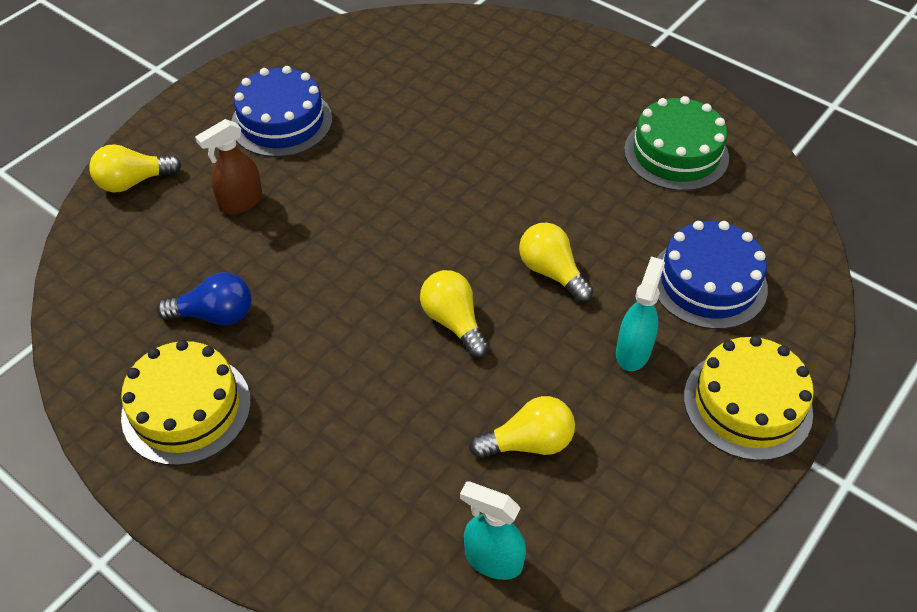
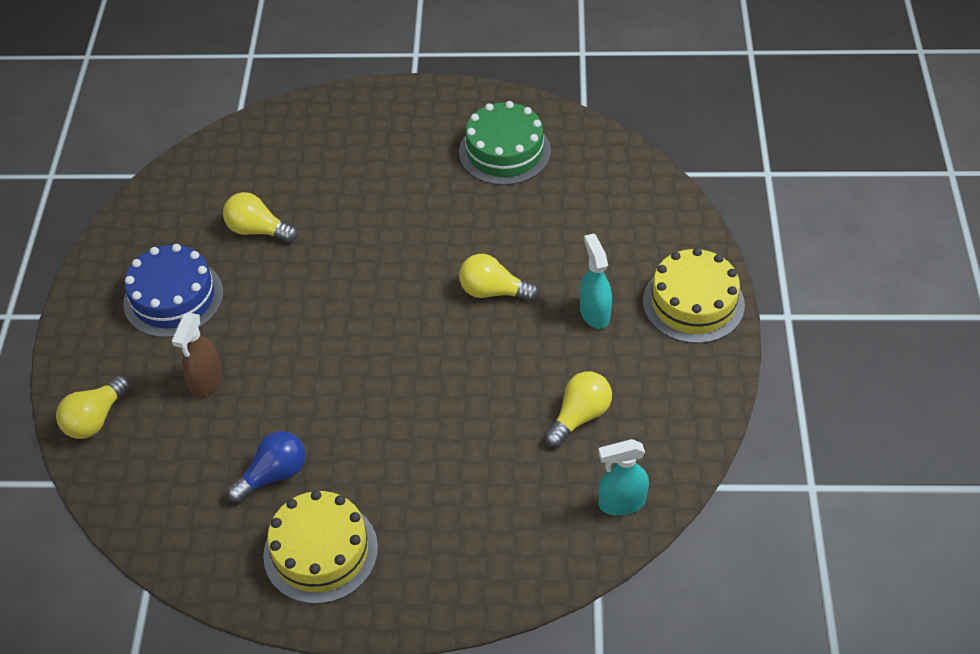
camera: 35 degrees left, 0 degrees up
(453, 322) = (456, 369): yellow light bulb -> yellow light bulb (258, 230)
(708, 282) = (604, 235): blue cake -> none

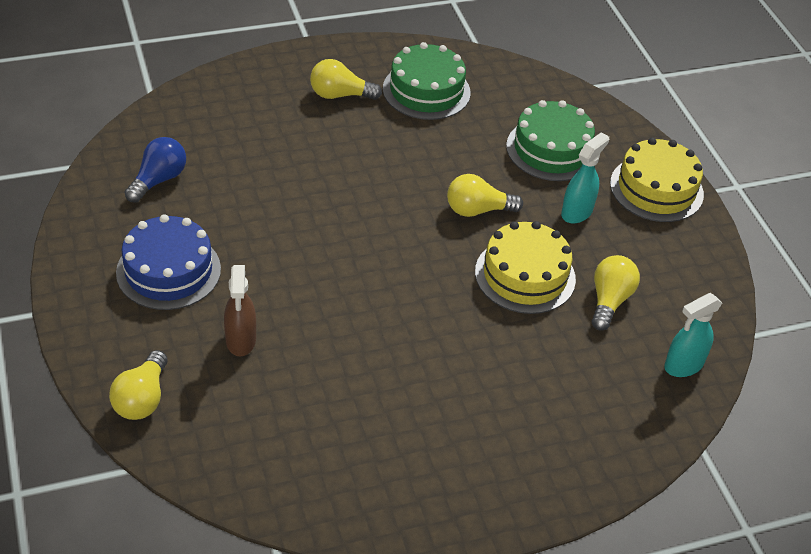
camera: 25 degrees left, 5 degrees down
(258, 230) = (224, 195): yellow light bulb -> yellow light bulb (340, 95)
(273, 475) = (352, 411): blue light bulb -> blue light bulb (158, 180)
(320, 551) = (434, 470): yellow cake -> yellow cake (525, 275)
(594, 313) = (577, 212): turquoise spray bottle -> turquoise spray bottle turned 75 degrees clockwise
(602, 238) = (551, 149): none -> green cake

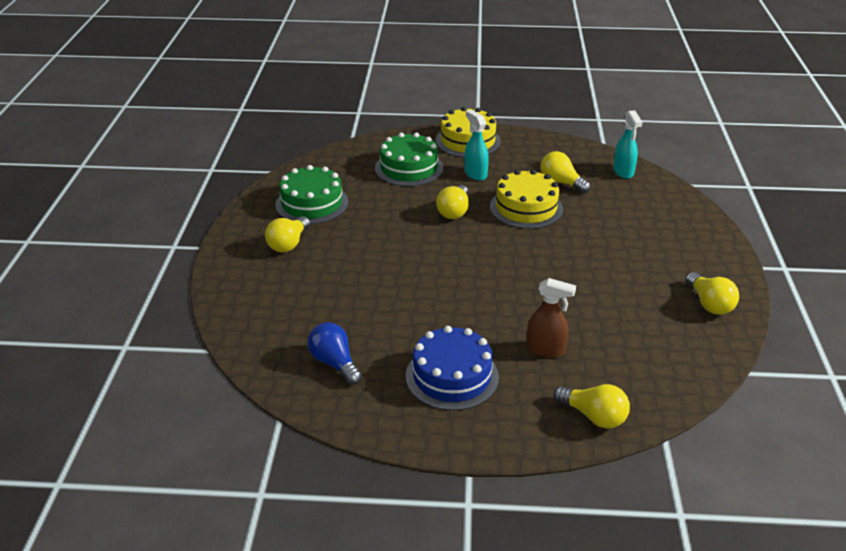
camera: 65 degrees left, 10 degrees down
(399, 494) = (709, 304): none -> yellow light bulb

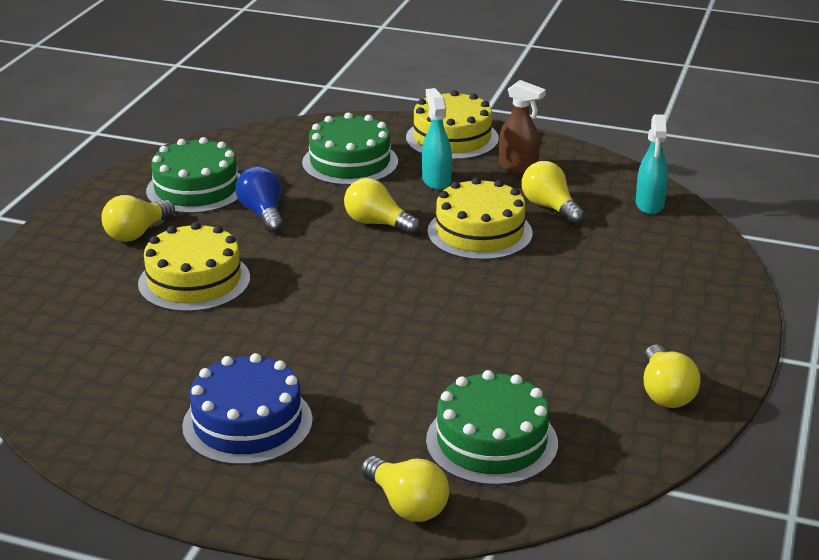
camera: 15 degrees right, 5 degrees down
(335, 363) = (108, 382): blue light bulb -> blue light bulb (262, 214)
(351, 274) = (194, 281): none -> yellow cake
(454, 211) = (377, 223): yellow light bulb -> yellow light bulb turned 90 degrees clockwise
(545, 350) = (393, 412): brown spray bottle -> brown spray bottle (518, 168)
(621, 359) = (491, 441): none -> green cake

